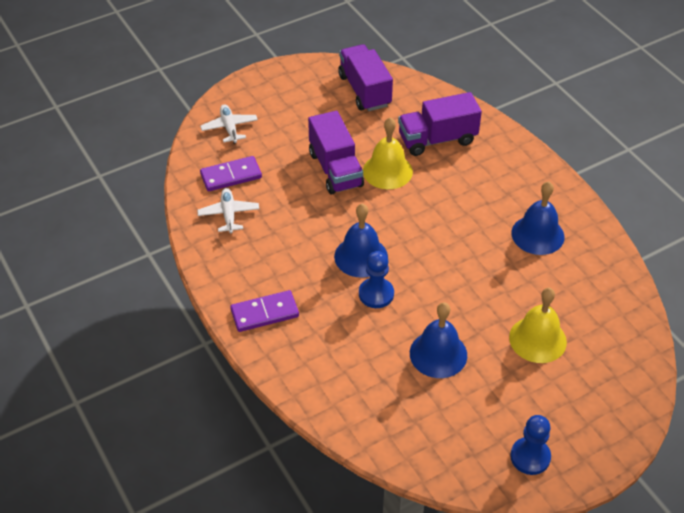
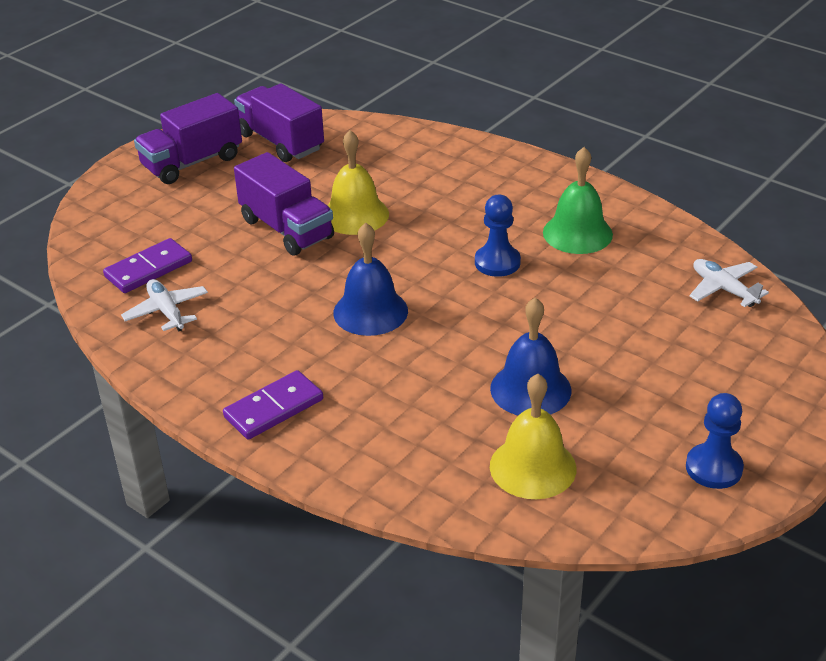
camera: 20 degrees left, 10 degrees down
(229, 128) = (121, 219): white plane -> white plane (723, 289)
(376, 294) = (413, 346): blue pawn -> blue pawn (497, 262)
(437, 139) = (399, 169): purple truck -> purple truck (192, 162)
(537, 234) = (577, 233): blue bell -> green bell
(537, 339) = (644, 339): yellow bell -> yellow bell (532, 467)

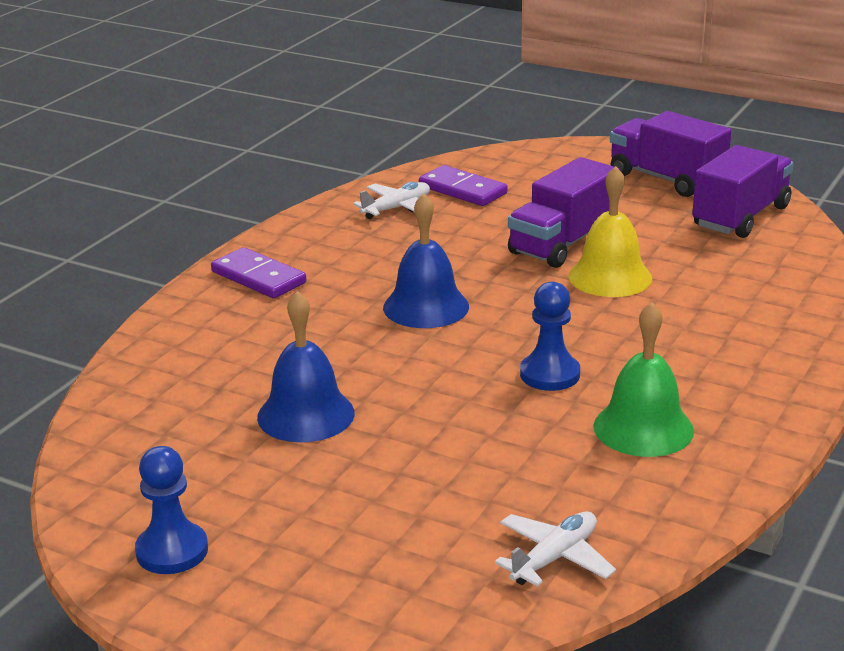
camera: 80 degrees right, 10 degrees down
(532, 467) = (174, 425): yellow bell -> none

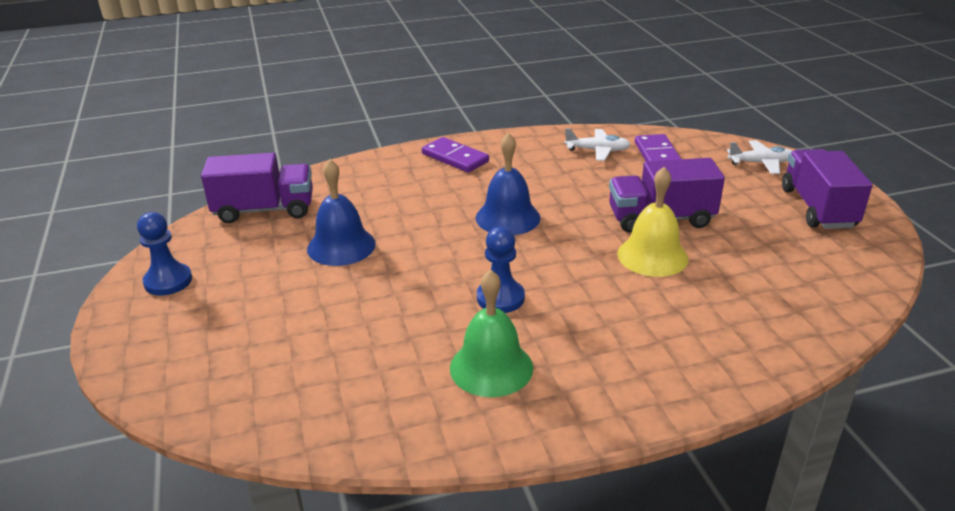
camera: 45 degrees right, 5 degrees up
(258, 277) = (455, 158): purple domino -> purple domino turned 45 degrees counterclockwise
(554, 558) = (298, 412): white plane -> white plane (761, 163)
(741, 217) = (830, 261): purple truck -> purple truck (264, 210)

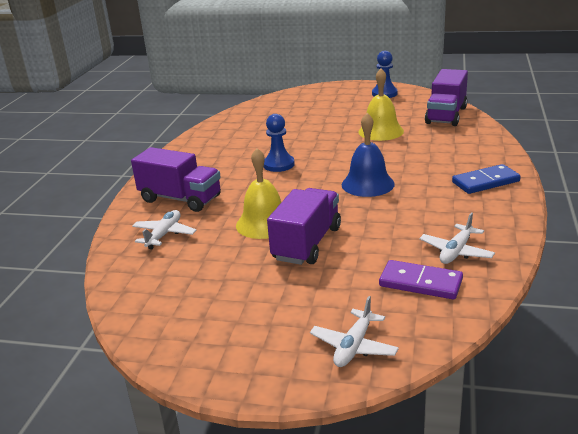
camera: 120 degrees right, 5 degrees down
(341, 246) = (381, 131): blue bell -> yellow bell
(455, 158) = (485, 182): purple domino -> blue domino
(491, 367) = (227, 152): green bell -> none
(749, 318) = (164, 235): none -> white plane
(817, 208) = (240, 337): purple truck -> purple truck (180, 199)

